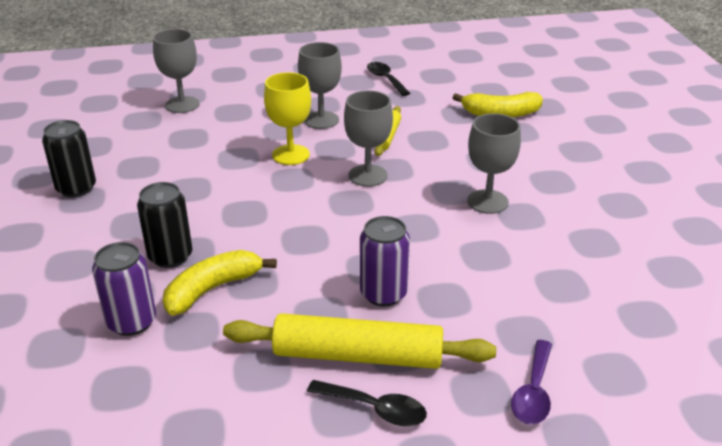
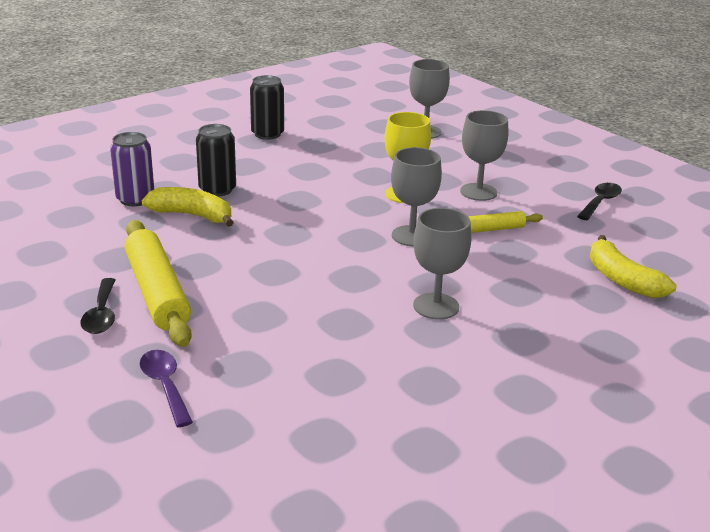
camera: 60 degrees right, 5 degrees down
(383, 294) = (243, 285): purple can -> none
(533, 392) = (165, 386): purple spoon -> purple spoon turned 75 degrees clockwise

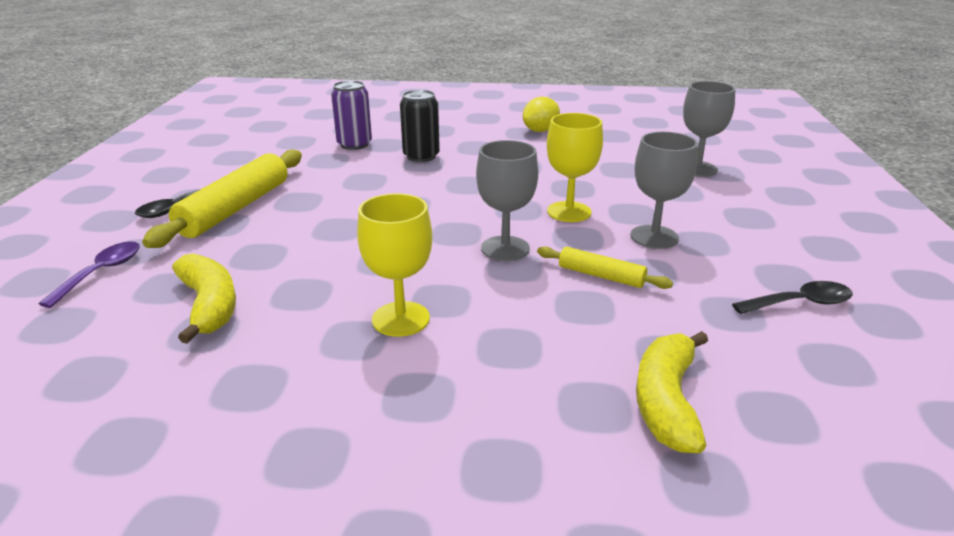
camera: 45 degrees right, 0 degrees up
(192, 215) = (367, 167): yellow banana -> yellow banana (210, 305)
(267, 134) = (540, 131): black can -> yellow lemon
(436, 306) = (401, 319): grey goblet -> yellow goblet

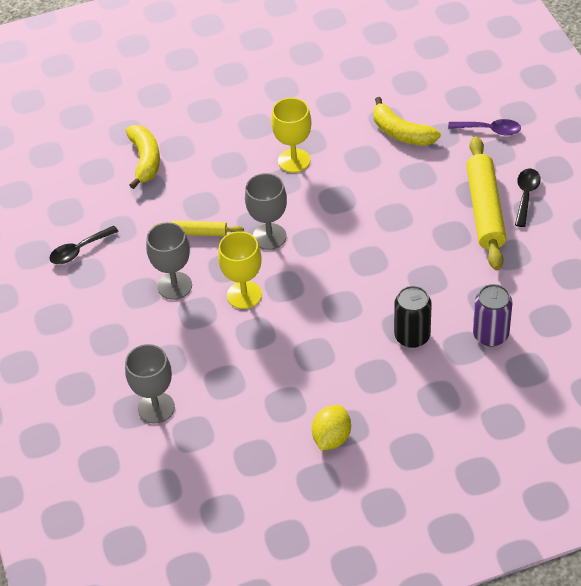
camera: 160 degrees right, 20 degrees up
(101, 273) = (489, 130): purple spoon -> purple spoon turned 75 degrees counterclockwise

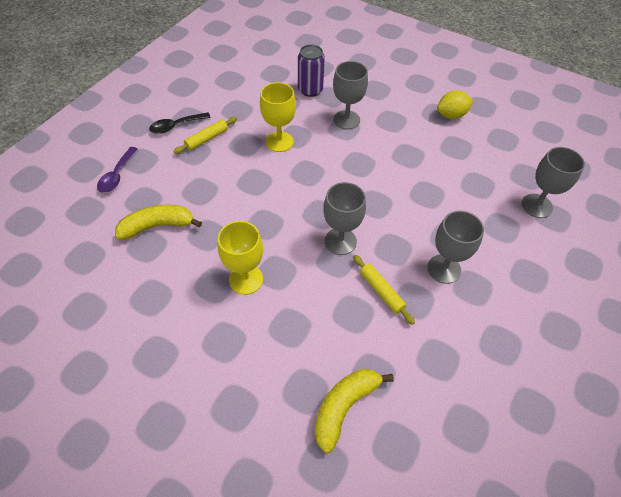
camera: 135 degrees left, 5 degrees up
(79, 250) = (488, 371): black spoon -> none
(244, 295) = (405, 220): yellow goblet -> yellow goblet (279, 142)
(401, 133) = (157, 226): yellow banana -> yellow banana turned 105 degrees counterclockwise
(412, 336) = (346, 120): black can -> grey goblet
(485, 210) = (207, 139): yellow rolling pin -> yellow rolling pin, size x0.52
(489, 130) = (117, 175): purple spoon -> purple spoon turned 135 degrees counterclockwise

